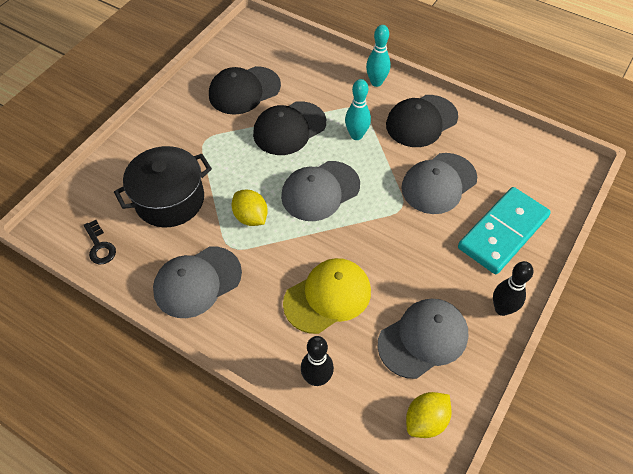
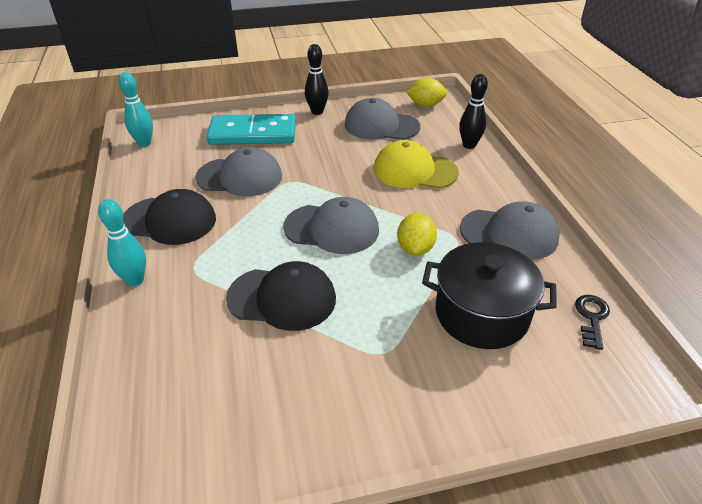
camera: 135 degrees left, 15 degrees down
(244, 90) = (267, 383): black cap -> none
(356, 135) = (236, 247): turquoise bowling pin -> turquoise bowling pin (144, 143)

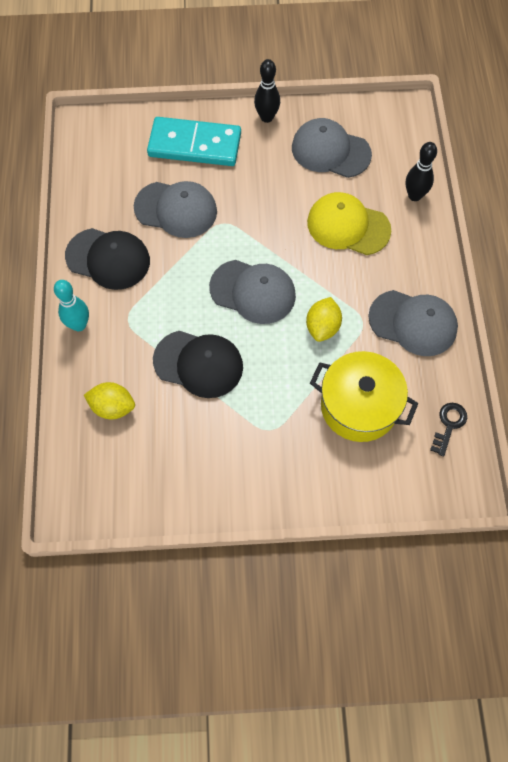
camera: 10 degrees right, 25 degrees up
(144, 143) = (85, 144): turquoise bowling pin -> none
(425, 105) = (387, 122): yellow lemon -> yellow lemon (113, 407)
(481, 314) = (359, 406): black pot -> yellow pot

